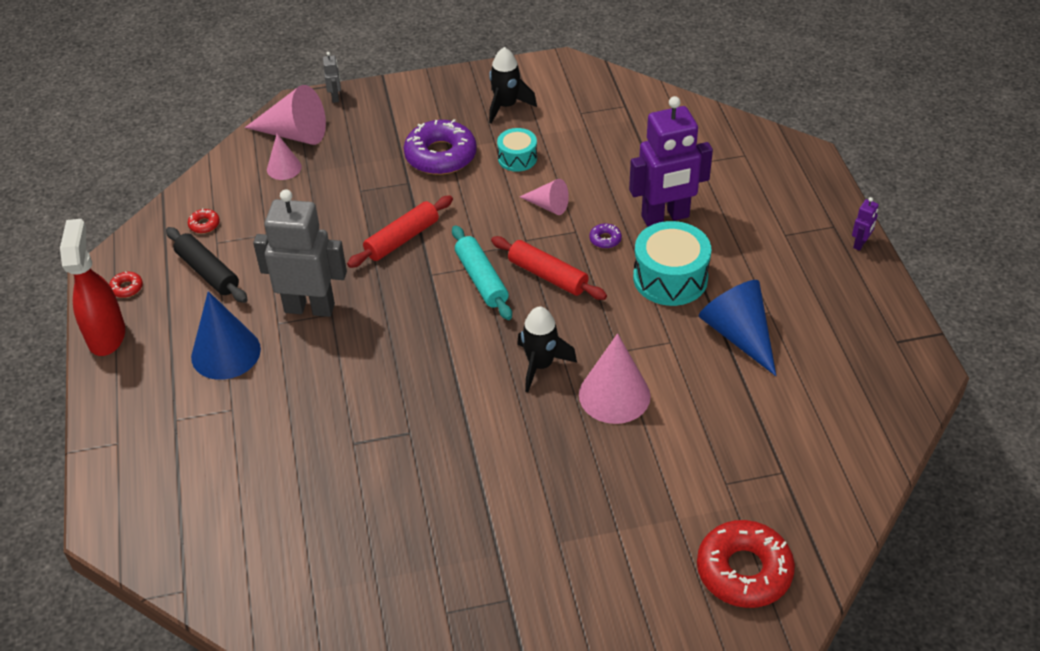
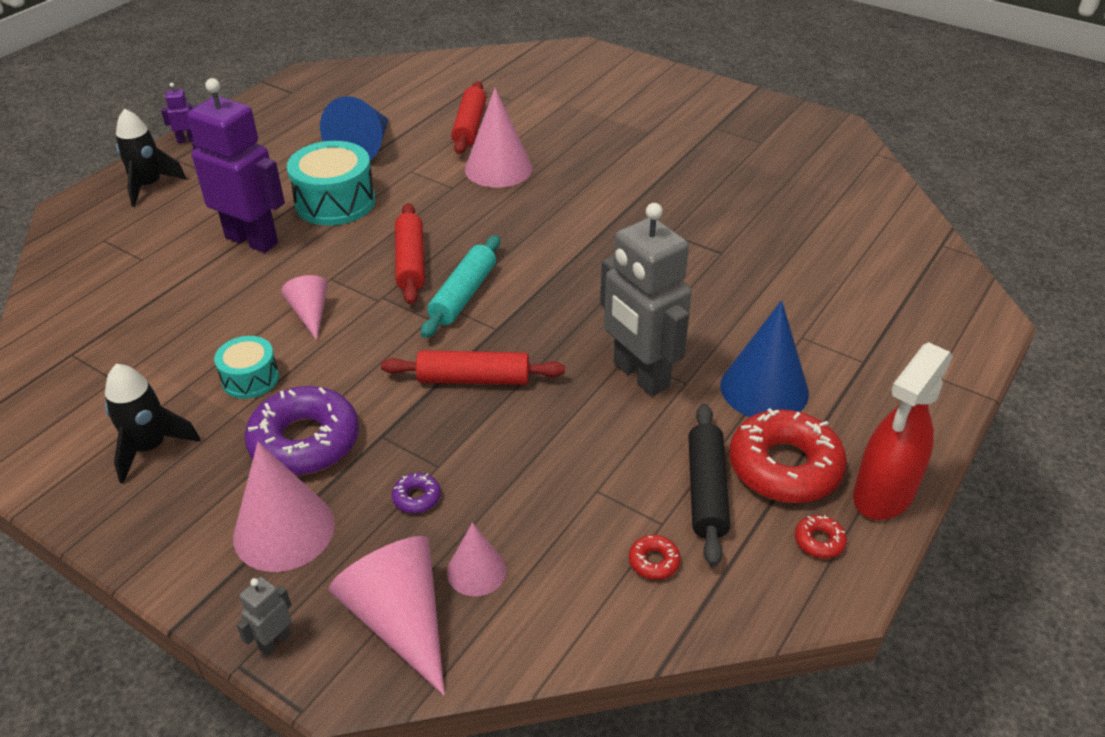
camera: 135 degrees left, 5 degrees down
(391, 124) = (284, 530): none -> pink cone
(540, 365) = (517, 212): black rocket -> black rocket (149, 186)
(605, 239) = (323, 256): purple donut -> purple donut (416, 497)
(705, 421) = (469, 126): none -> red rolling pin
(744, 571) = (566, 71): red donut -> red donut (784, 467)

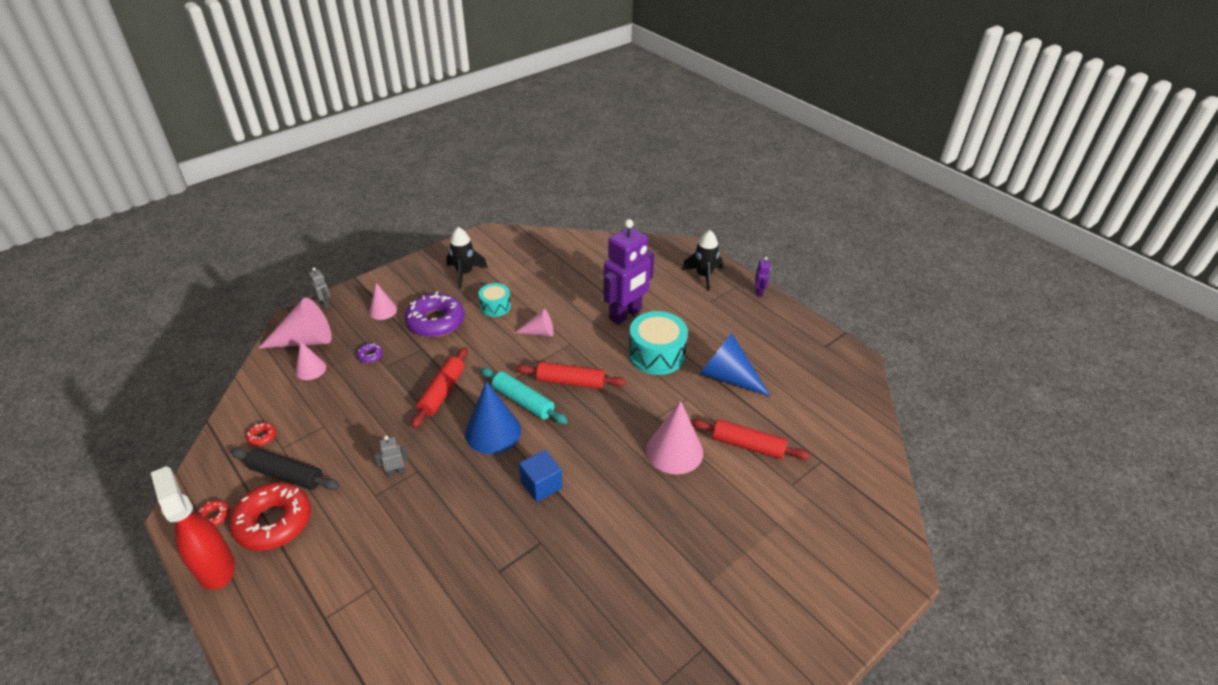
camera: 105 degrees right, 0 degrees up
(284, 530) = (383, 310): pink cone -> pink cone, size x0.57
(593, 249) = (541, 485): none -> blue cube
(640, 375) = (396, 472): grey robot -> grey robot, size x0.41
(764, 389) = (341, 538): blue cone -> blue cone (493, 431)

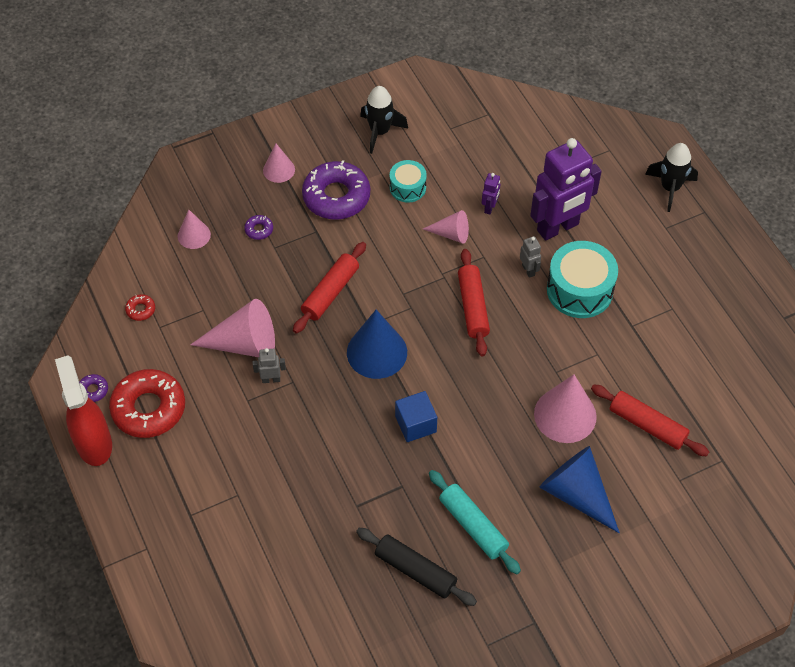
camera: 15 degrees right, 15 degrees up
(214, 516) = (93, 390): red donut -> purple donut
(287, 475) = (163, 360): black rolling pin -> black rolling pin (415, 571)
(305, 340) = (190, 196): pink cone -> pink cone (244, 344)
(325, 304) = (215, 148): grey robot -> grey robot (528, 270)
(523, 401) = (415, 322): turquoise rolling pin -> turquoise rolling pin (473, 526)
(570, 382) = (473, 307): red rolling pin -> red rolling pin turned 60 degrees clockwise
(727, 377) = (653, 336): blue cone -> blue cone (576, 494)
(759, 292) = (731, 226): purple robot -> purple robot (489, 207)

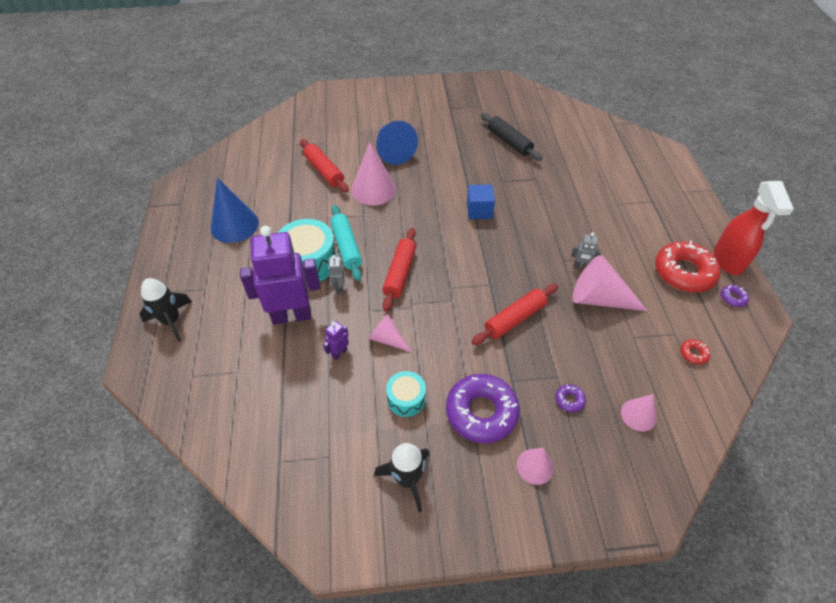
camera: 160 degrees left, 5 degrees down
(377, 352) = (490, 262): blue cone -> blue cone (234, 225)
(473, 526) = (465, 152): turquoise rolling pin -> turquoise rolling pin (346, 247)

